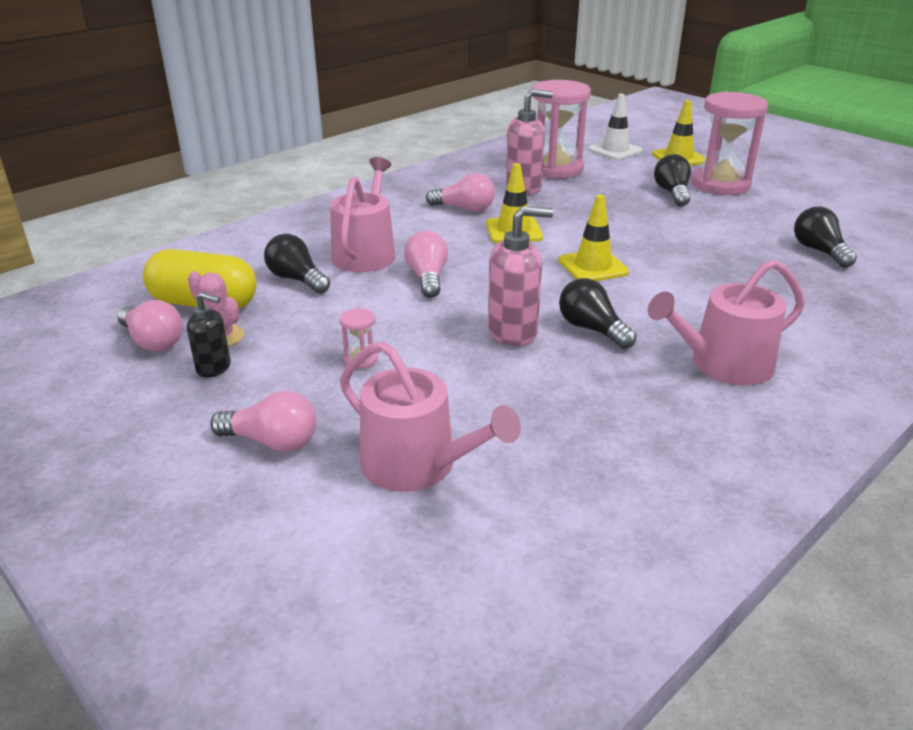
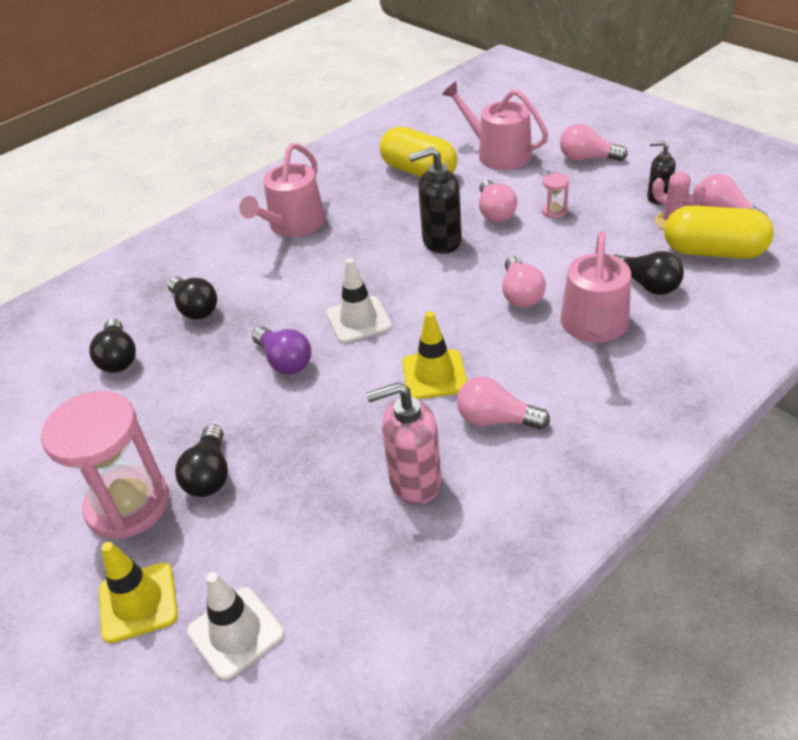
camera: 175 degrees left, 10 degrees up
(440, 363) = (495, 212): none -> pink light bulb
(513, 332) = (441, 241): pink soap dispenser -> black soap dispenser
(555, 168) = (358, 548): pink hourglass -> none
(556, 439) = (419, 171): none -> yellow capsule
(592, 329) = (378, 248): black light bulb -> black light bulb (195, 308)
(593, 266) = (358, 320): yellow traffic cone -> white traffic cone
(652, 243) = (284, 361): none -> purple light bulb
(723, 365) = (293, 225): pink watering can -> pink watering can turned 135 degrees clockwise

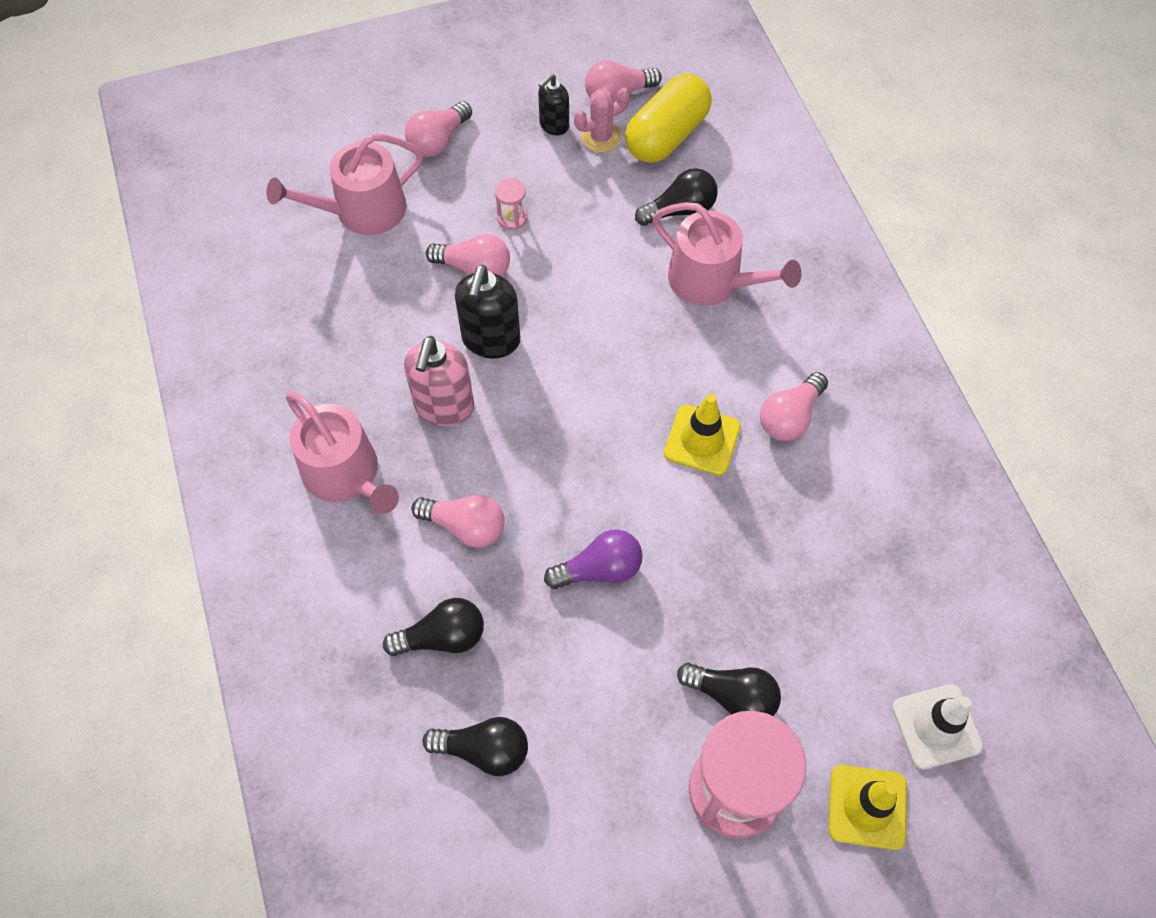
camera: 70 degrees left, 20 degrees up
(358, 320) = (575, 473): white traffic cone -> none
(414, 482) = (832, 516): pink soap dispenser -> pink soap dispenser (444, 407)
(419, 171) = (335, 301): yellow capsule -> none
(520, 294) = (628, 313): pink light bulb -> pink light bulb (465, 526)

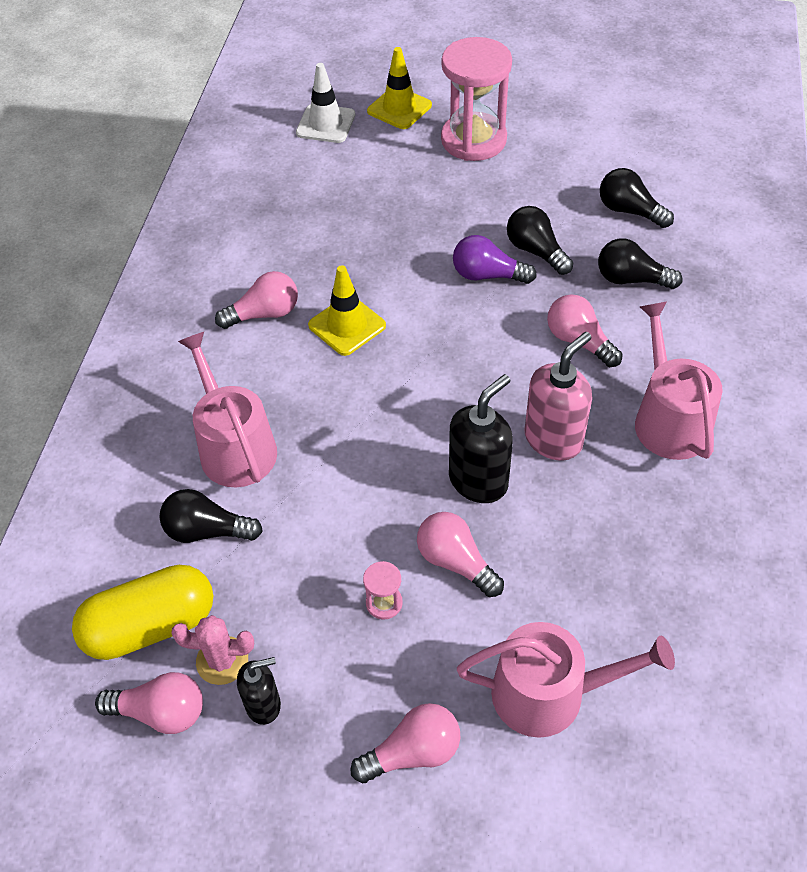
camera: 150 degrees left, 10 degrees down
(732, 696) = (442, 179): black light bulb -> black light bulb (536, 251)

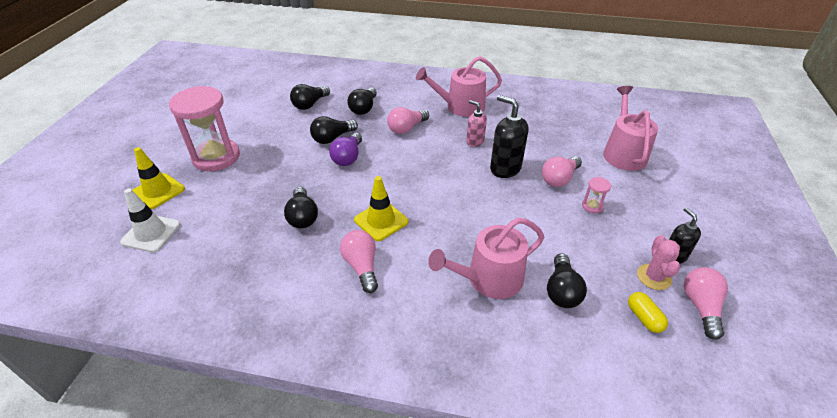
camera: 90 degrees left, 10 degrees down
(150, 626) = (644, 318): yellow capsule -> yellow capsule, size x0.47
(355, 246) = (303, 216): none -> black light bulb
(413, 753) = (673, 197): pink light bulb -> none
(553, 439) = (475, 141): pink soap dispenser -> pink soap dispenser, size x0.61

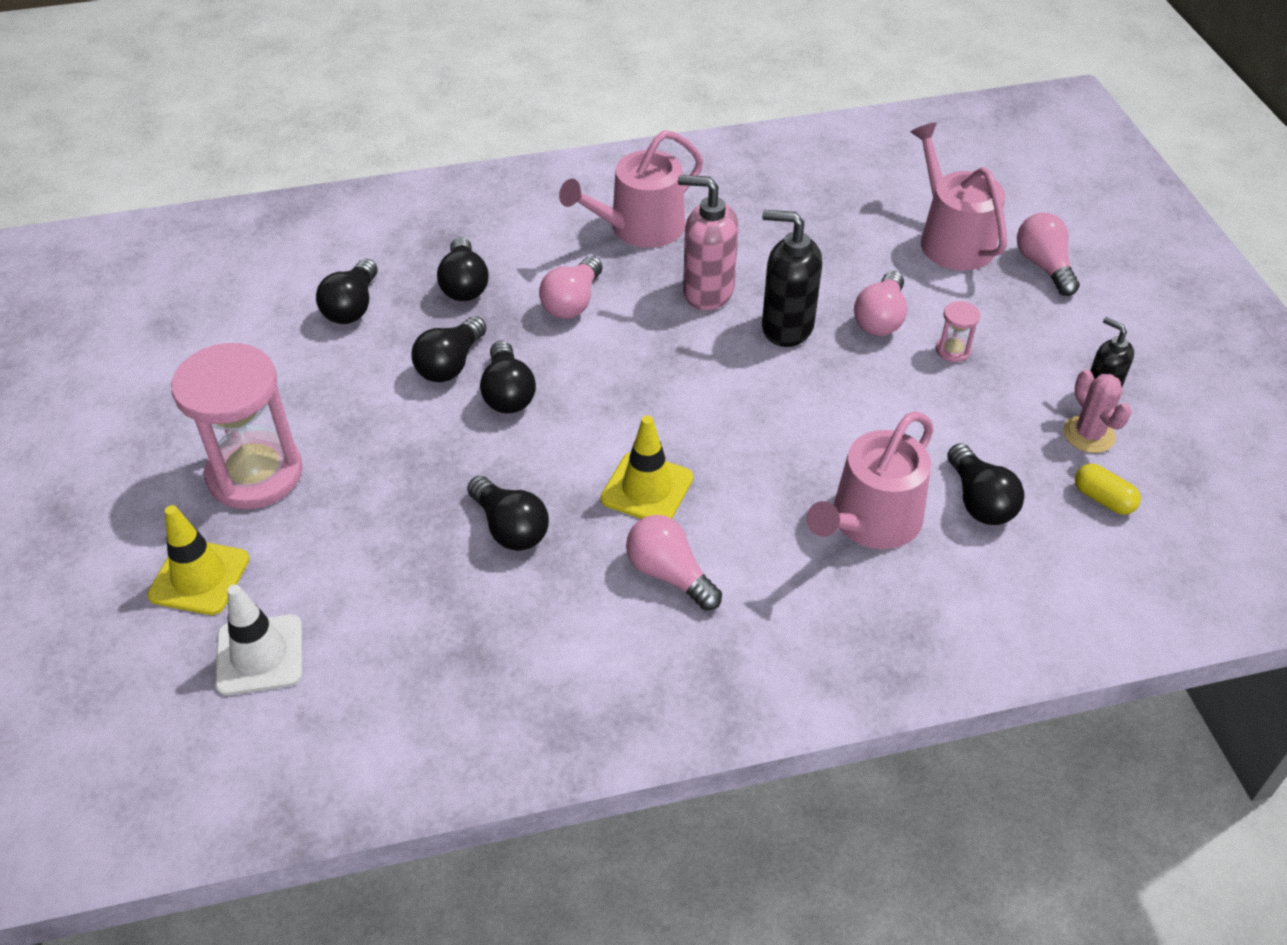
camera: 25 degrees left, 5 degrees up
(348, 157) = (508, 393): purple light bulb -> black light bulb
(475, 141) = (707, 291): pink soap dispenser -> pink soap dispenser, size x1.65
(700, 307) = (1165, 456): pink light bulb -> pink light bulb (1044, 266)

